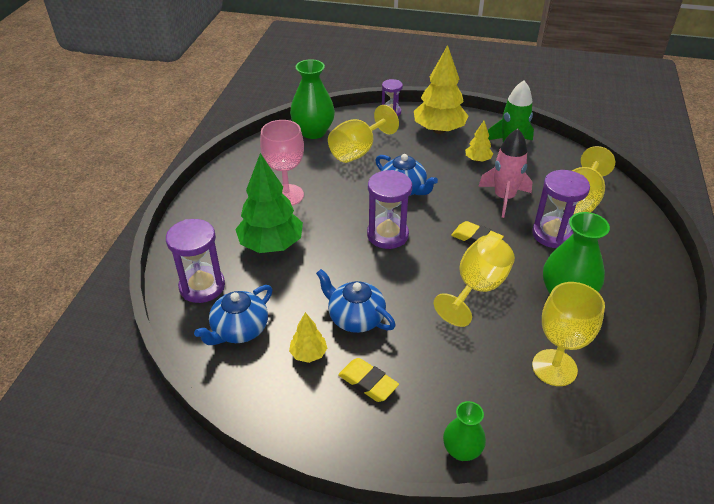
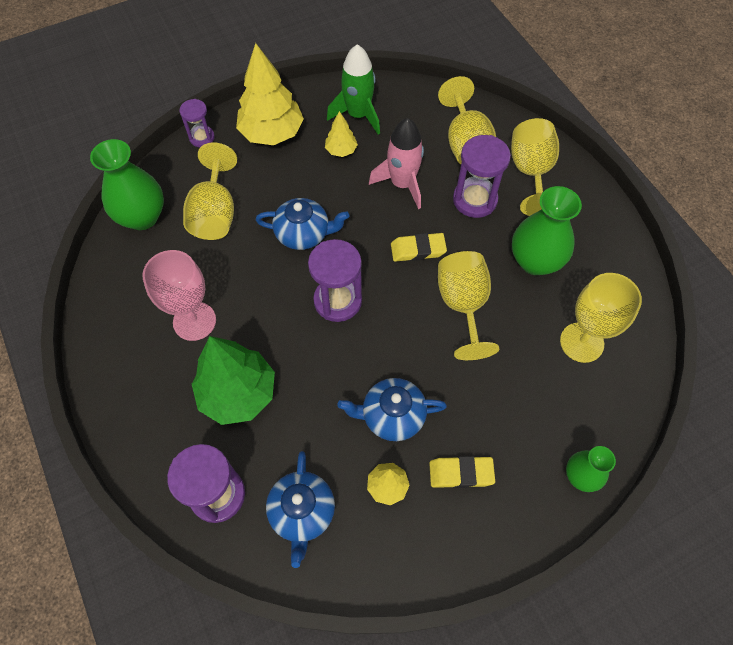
camera: 40 degrees left, 20 degrees up
(619, 242) = (531, 172): none -> yellow goblet

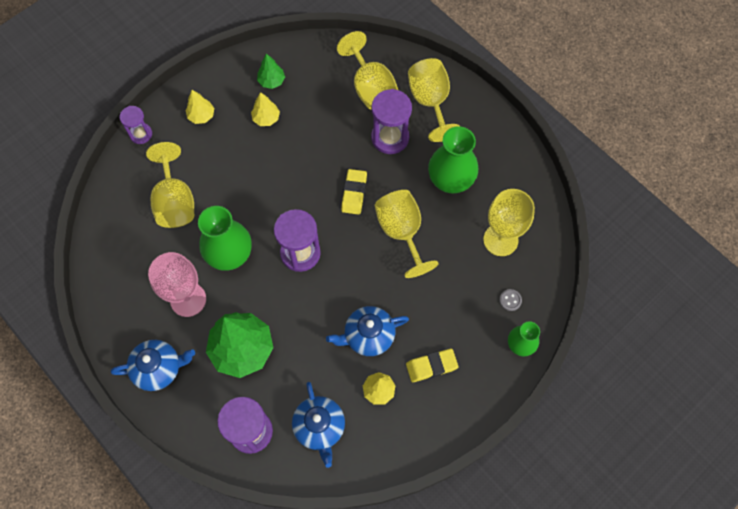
camera: 15 degrees left, 5 degrees up
(142, 217) = (113, 220): green vase -> green vase (230, 254)
(272, 133) = (201, 116): yellow tree -> yellow tree, size x0.49
(304, 233) = (256, 202): blue teapot -> blue teapot (158, 368)
(358, 115) = (271, 81): green rocket -> green tree
(402, 184) = (326, 137): pink rocket -> none
(418, 250) = (354, 193): yellow eraser -> yellow eraser turned 60 degrees counterclockwise
(579, 417) = (510, 300): none -> grey button

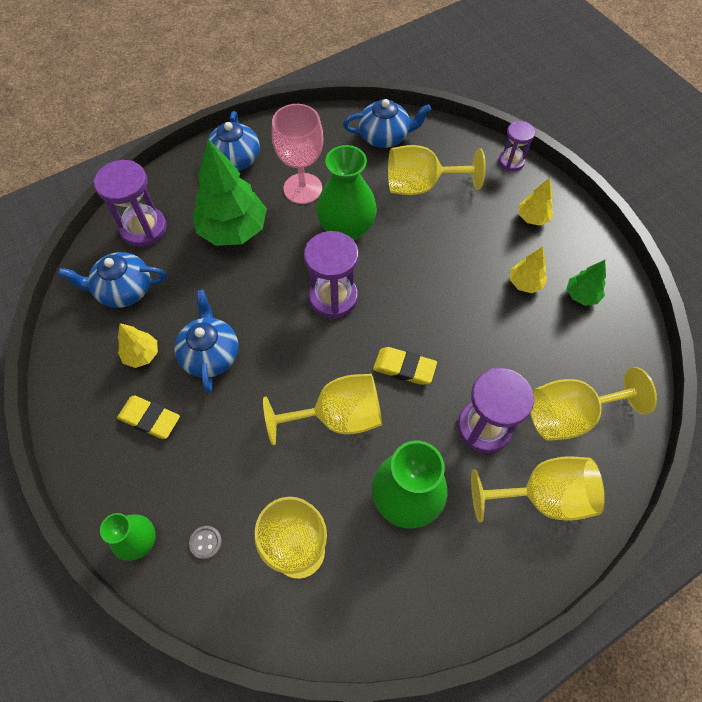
camera: 100 degrees right, 5 degrees down
(118, 239) = (385, 136): none -> blue teapot
(431, 366) = (149, 419): yellow eraser -> yellow eraser turned 60 degrees counterclockwise

